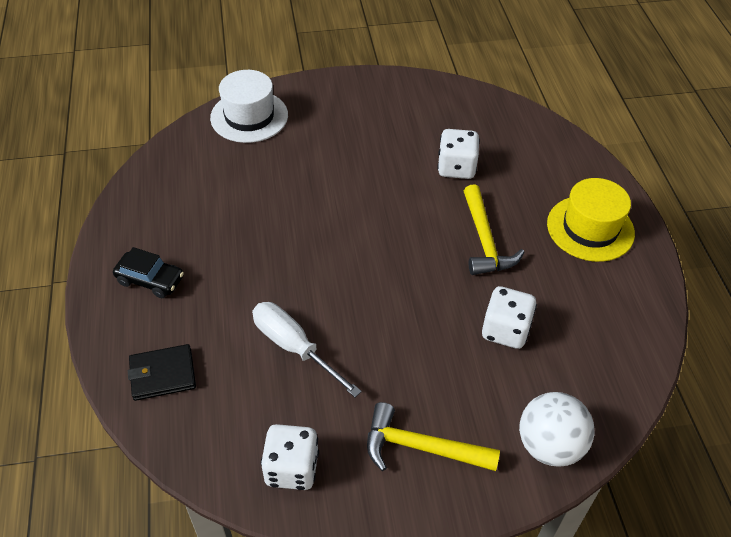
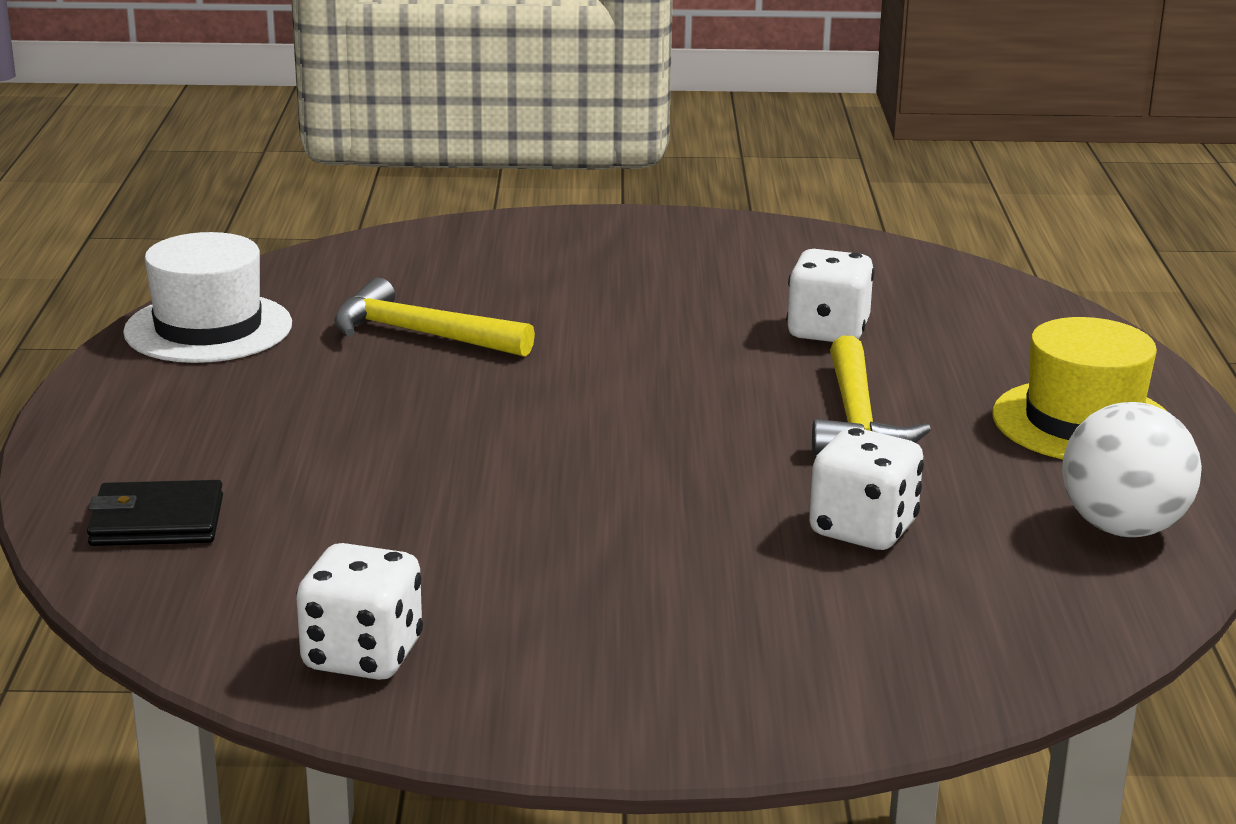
camera: 10 degrees right, 25 degrees down
(150, 280) = (180, 412): black car -> none
(249, 116) = (443, 246): white hat -> white hat (208, 328)
(294, 347) = (424, 512): white screwdriver -> none
(420, 447) = (635, 656): yellow hammer -> yellow hammer (420, 334)
(549, 445) = (909, 680): white ball -> white ball (1123, 528)

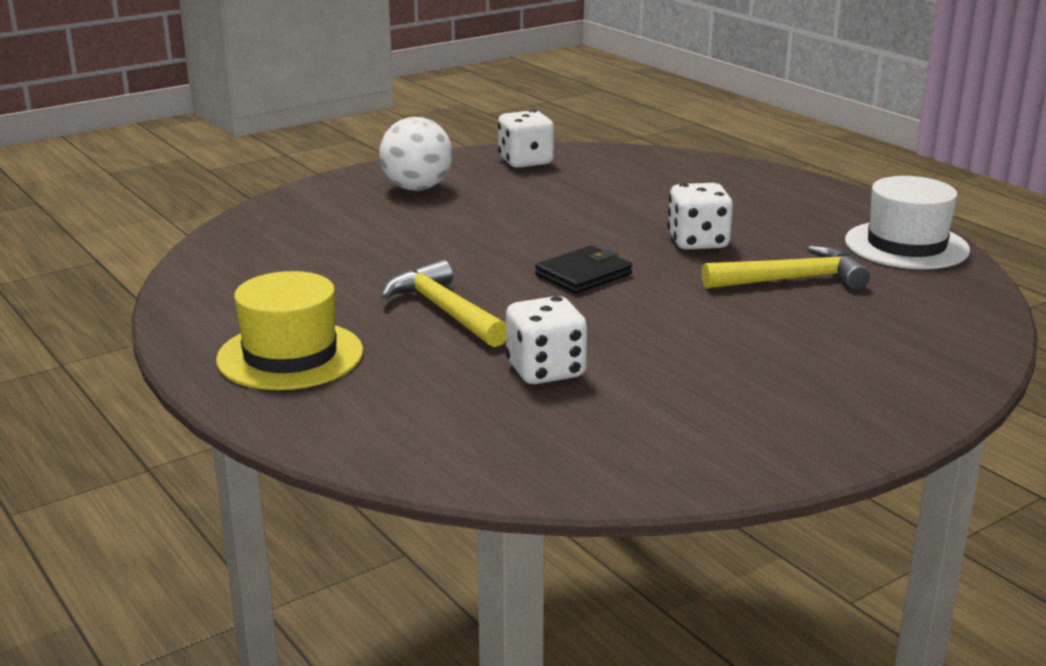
camera: 145 degrees right, 0 degrees up
(157, 521) = (697, 172): black wallet -> black wallet (583, 275)
(863, 529) = (374, 255): white dice -> white dice (698, 242)
(1123, 528) = (225, 295): white ball -> white ball (417, 188)

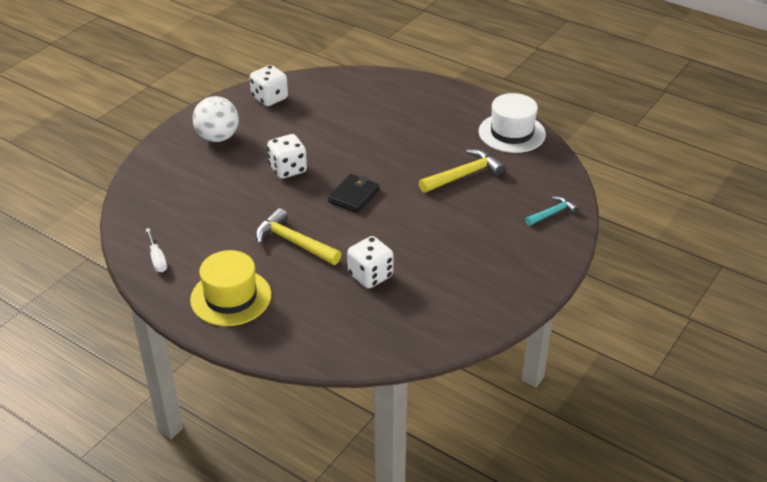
camera: 20 degrees left, 15 degrees up
(216, 294) = (157, 259): none -> white screwdriver
(698, 242) = (402, 154): white dice -> white dice (288, 169)
(937, 349) = (552, 213): none -> turquoise hammer

